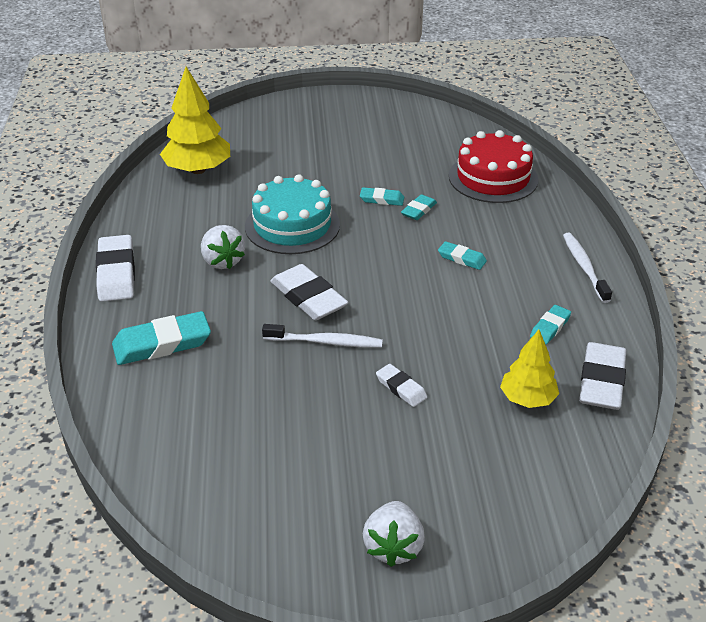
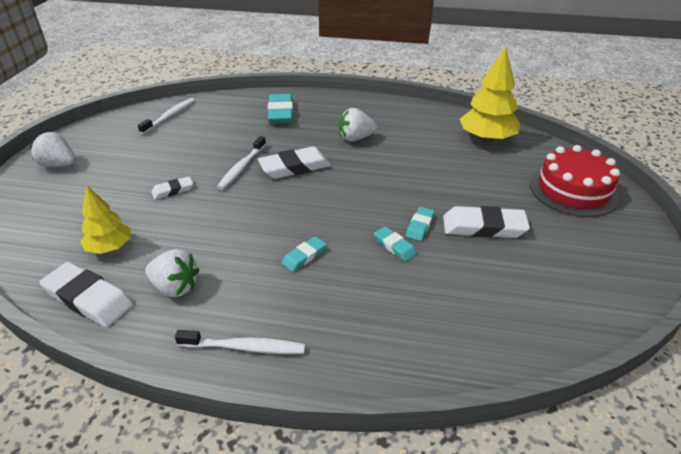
camera: 105 degrees right, 0 degrees up
(116, 273) = (359, 103): white eraser -> white eraser (484, 227)
(199, 472) = (170, 116): none -> white toothbrush
(292, 225) = (391, 172): turquoise cake -> none
(493, 178) = (447, 321): red cake -> red cake (573, 190)
(550, 327) = (175, 287): turquoise eraser -> white strawberry

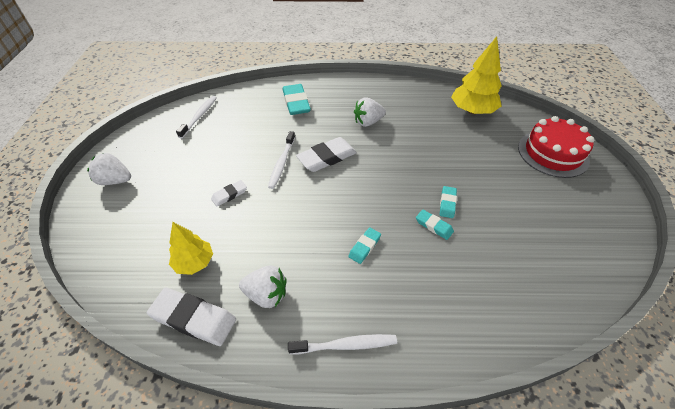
camera: 10 degrees left, 10 degrees up
(484, 227) = (497, 198): white eraser -> none

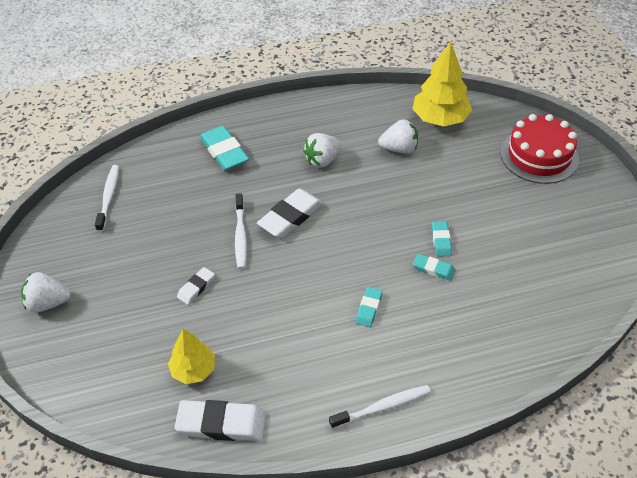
camera: 15 degrees left, 0 degrees up
(266, 295) = (286, 382): white strawberry -> white strawberry (399, 149)

